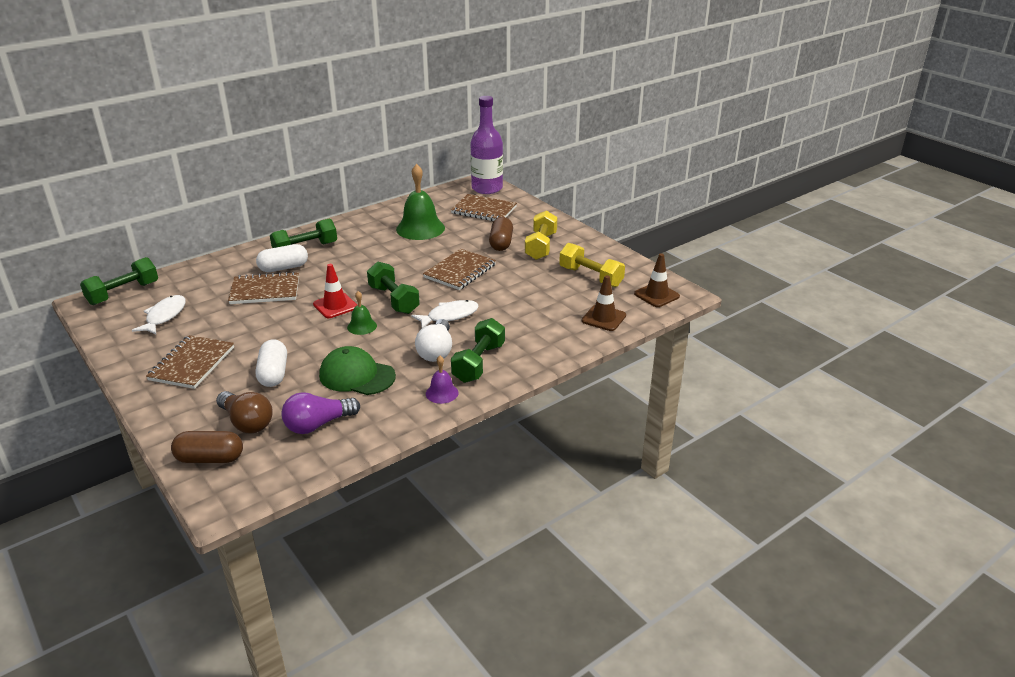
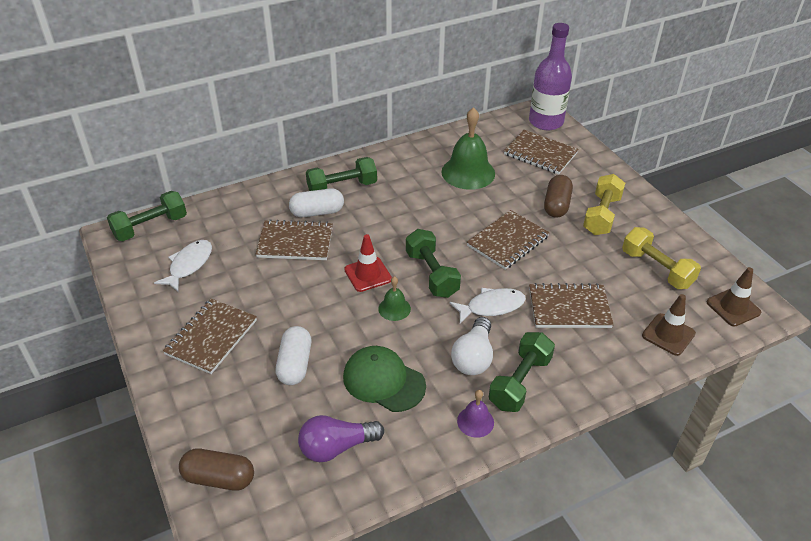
camera: 10 degrees right, 10 degrees up
(247, 422) = (261, 432): brown light bulb -> none
(517, 310) = (569, 308): none -> brown notebook

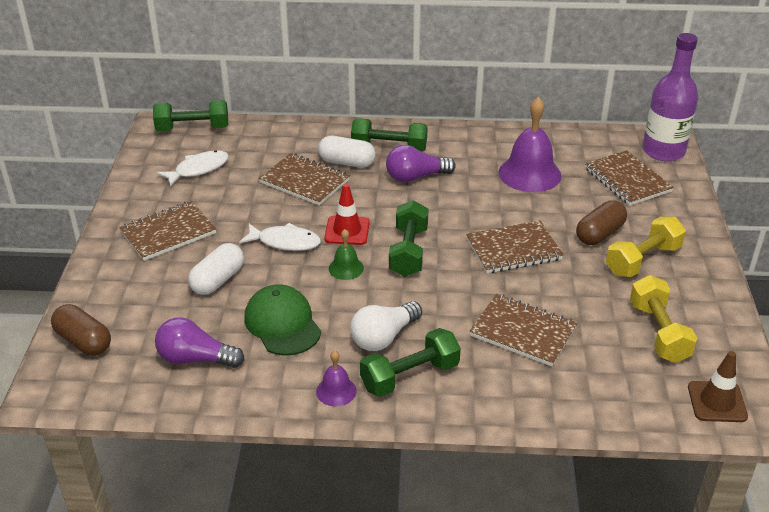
camera: 30 degrees right, 5 degrees down
(384, 206) = (415, 177): none -> purple light bulb
(468, 172) = (529, 174): green bell -> purple bell
(491, 306) = (442, 301): white fish -> white fish (285, 242)
(668, 334) = (611, 397): brown traffic cone -> none

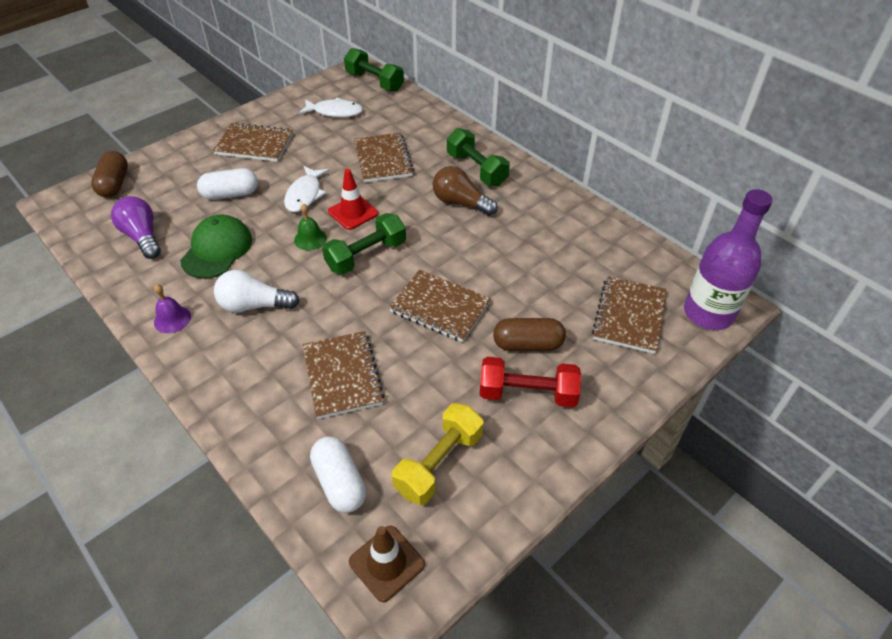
camera: 45 degrees right, 10 degrees up
(285, 242) = (305, 195): white fish -> white fish turned 45 degrees clockwise
(347, 162) = (431, 162): white capsule -> white capsule (340, 482)
(410, 376) = (224, 346): green dumbbell -> none
(415, 177) = (460, 203): purple light bulb -> brown light bulb
(529, 174) = (552, 255): purple bell -> none
(643, 260) = (527, 393): yellow dumbbell -> red dumbbell

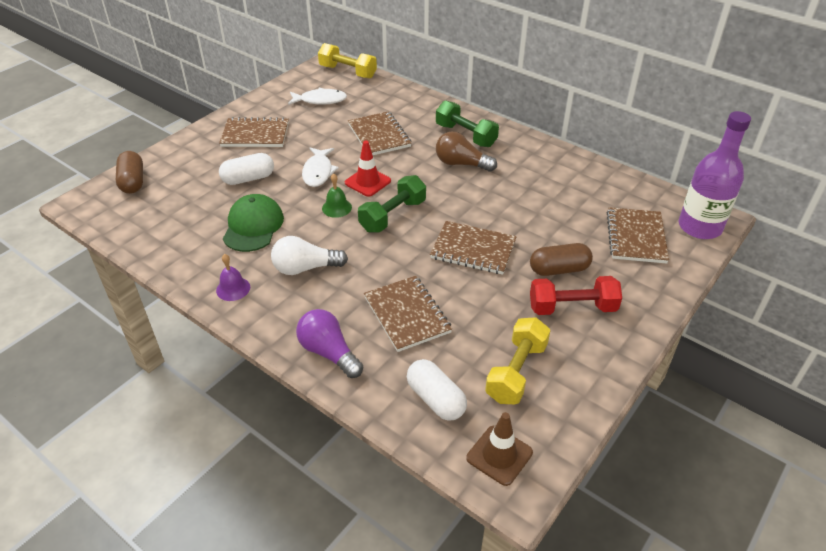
camera: 10 degrees left, 5 degrees down
(142, 237) = (178, 223): purple light bulb -> purple light bulb (329, 352)
(374, 82) = (348, 72): green dumbbell -> yellow dumbbell

